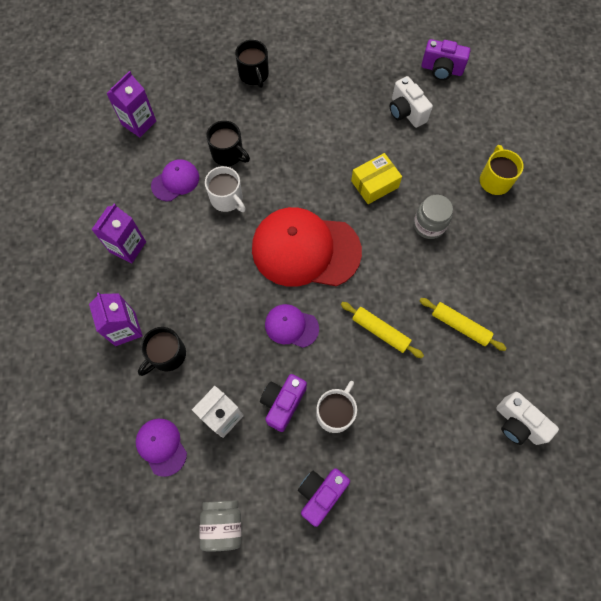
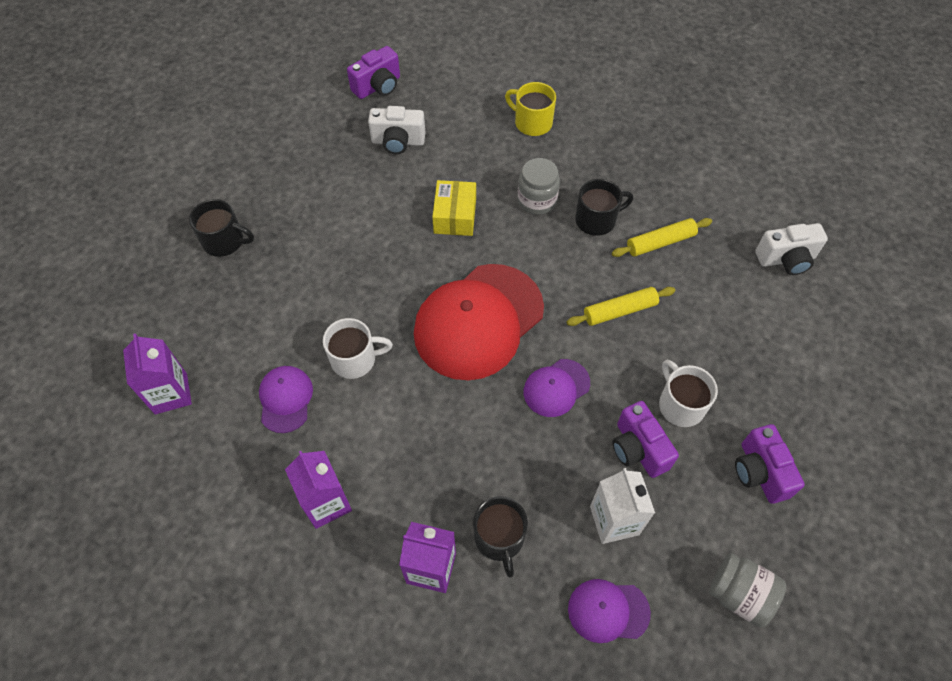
camera: 55 degrees left, 10 degrees down
(228, 154) = (300, 325): black mug -> black mug (596, 220)

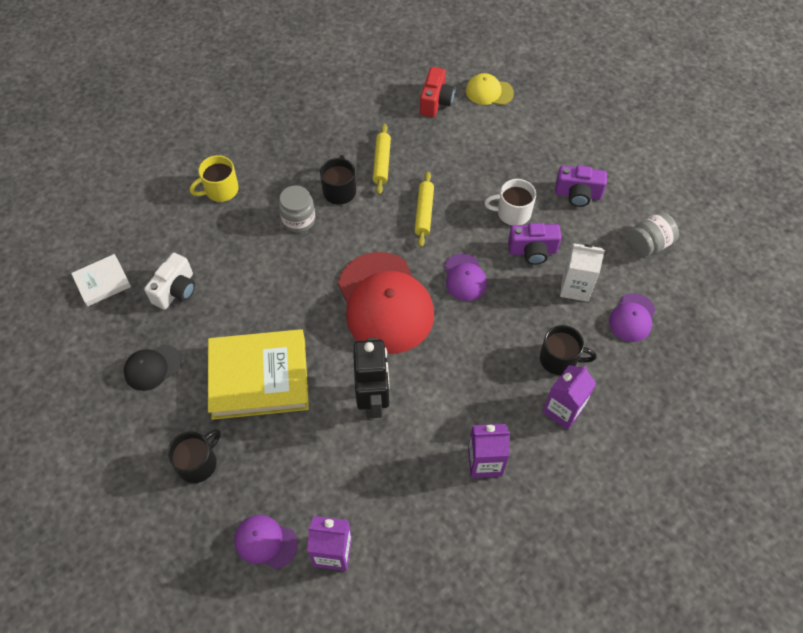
camera: 65 degrees left, 0 degrees up
(285, 399) = (383, 462): purple cap -> purple cap (265, 542)
(308, 163) = (152, 367): none -> black cap
(335, 248) = (259, 377): none -> yellow book
(355, 359) = (373, 400): white mug -> black robot
(378, 86) = (102, 282): purple camera -> white book
(455, 216) = (279, 280): yellow box -> none
(786, 259) = (435, 102): white camera -> red camera
(846, 308) = (489, 92): none -> yellow cap

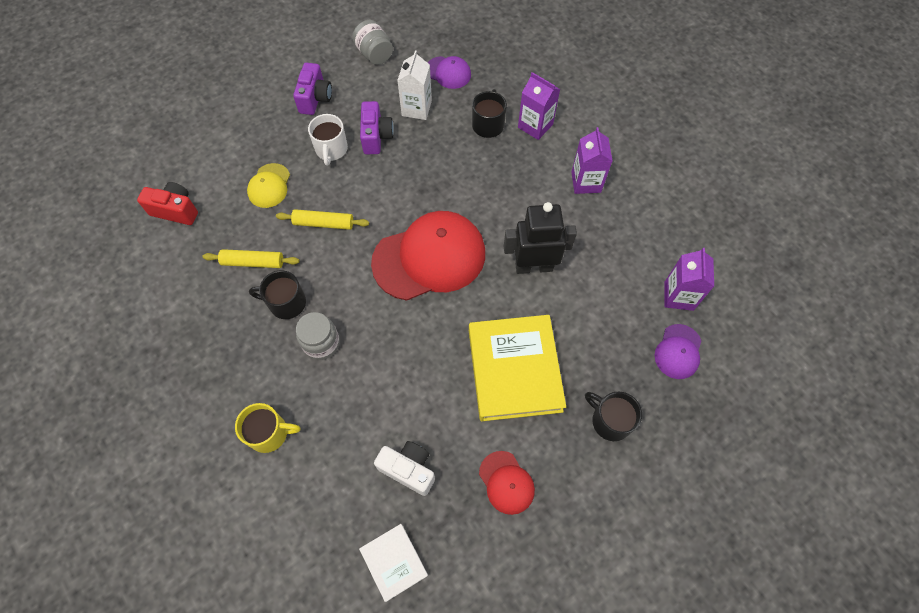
camera: 90 degrees left, 5 degrees up
(152, 367) = (506, 482): black cap -> red cap
(221, 190) = (269, 433): yellow mug -> yellow mug turned 60 degrees counterclockwise
(465, 277) = (403, 190): purple cap -> none
(489, 92) = (171, 162): yellow cap -> yellow cap (269, 186)

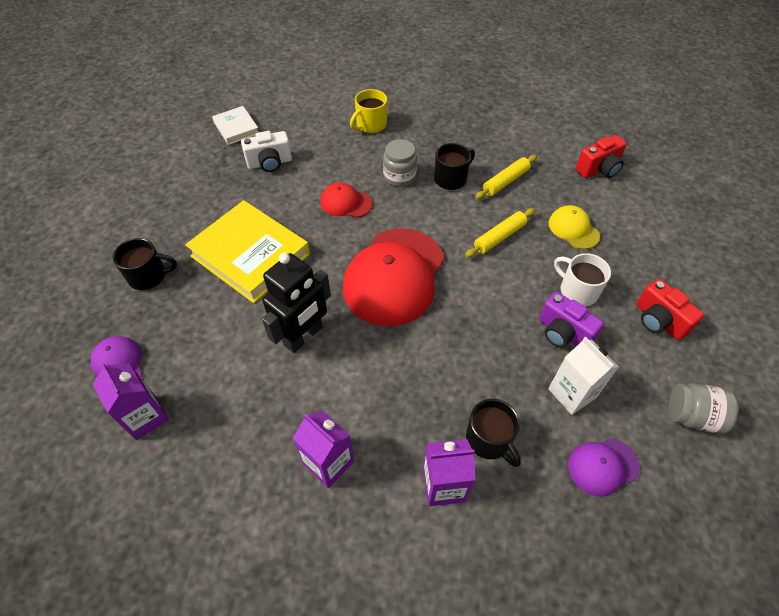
camera: 135 degrees right, 10 degrees down
(315, 98) = (658, 321): purple camera -> red camera
(394, 562) = (236, 128): white book -> white book turned 45 degrees clockwise
(506, 482) = (199, 197): red cap -> red cap (345, 203)

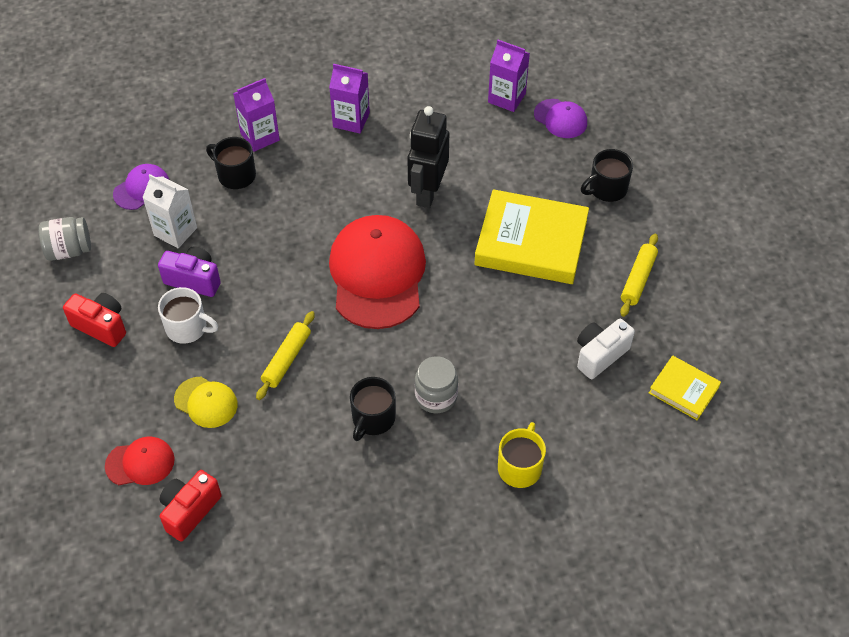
camera: 155 degrees right, 0 degrees up
(236, 128) = (683, 390): white book -> yellow book
(345, 203) = (476, 337): red cap -> red cap (140, 463)
(505, 182) = (305, 441): yellow rolling pin -> yellow rolling pin (638, 279)

